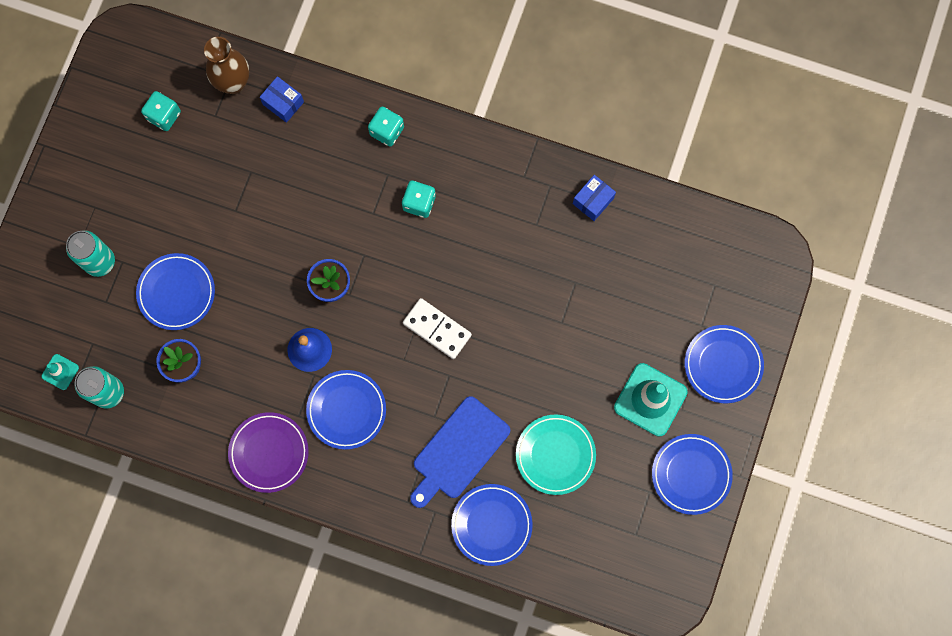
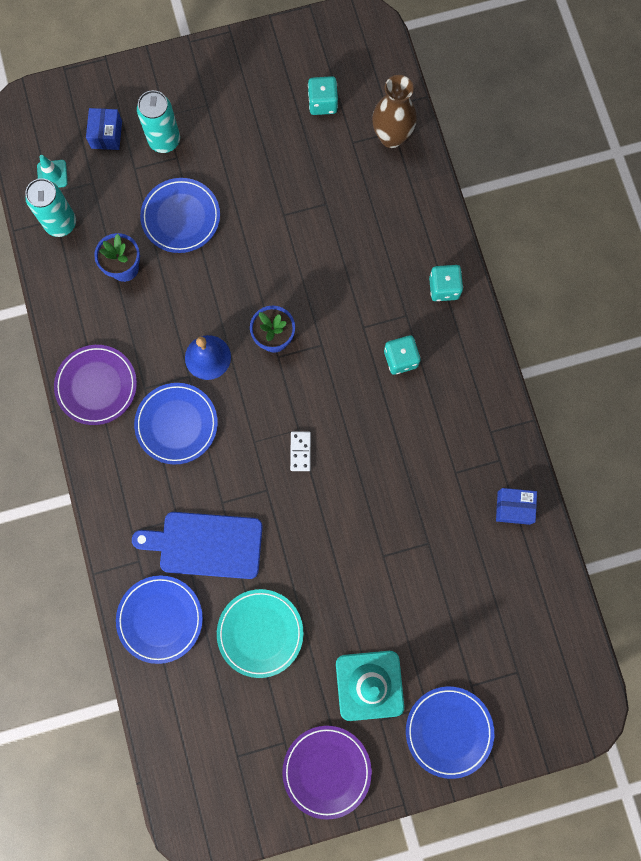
camera: 55 degrees right, 0 degrees up
(283, 103) = (404, 188): blue box -> blue box (106, 134)
(437, 329) = (300, 451): white domino -> white domino, size x0.59
(691, 474) = (327, 770): blue plate -> purple plate

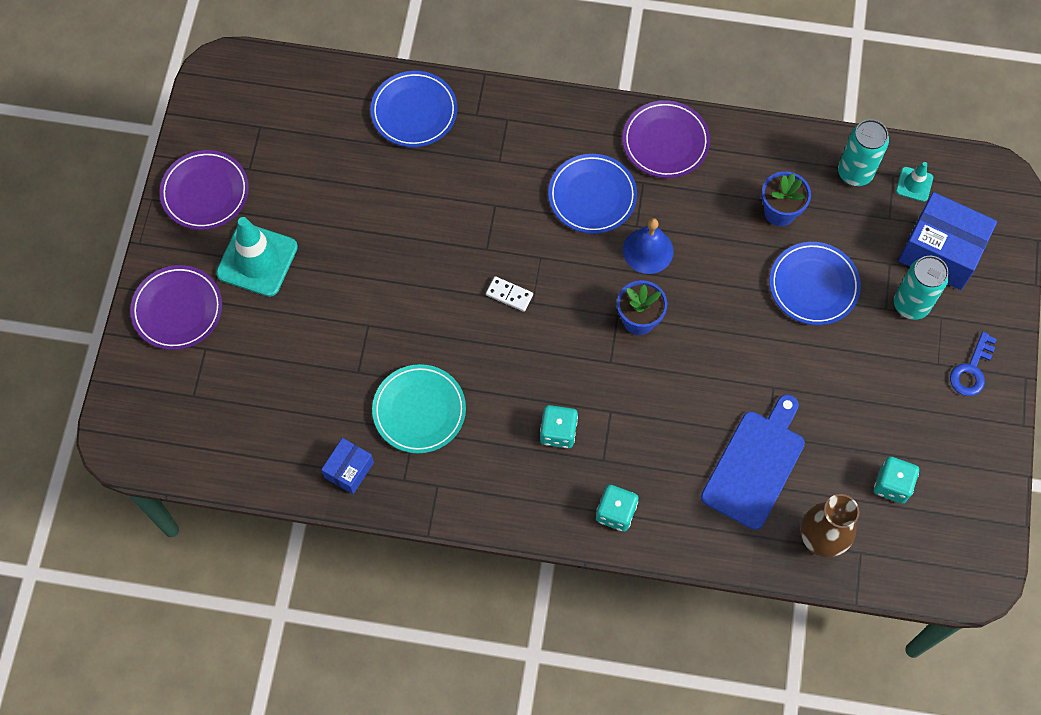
camera: 115 degrees right, 10 degrees down
(106, 134) = (941, 251): blue box -> blue box, size x1.85
(201, 80) = (971, 370): none -> blue key
(206, 545) = (462, 175): blue cutting board -> blue cutting board (755, 465)
(260, 633) = (356, 188): turquoise plate -> turquoise plate (419, 410)
(449, 731) = (177, 310): blue plate -> purple plate

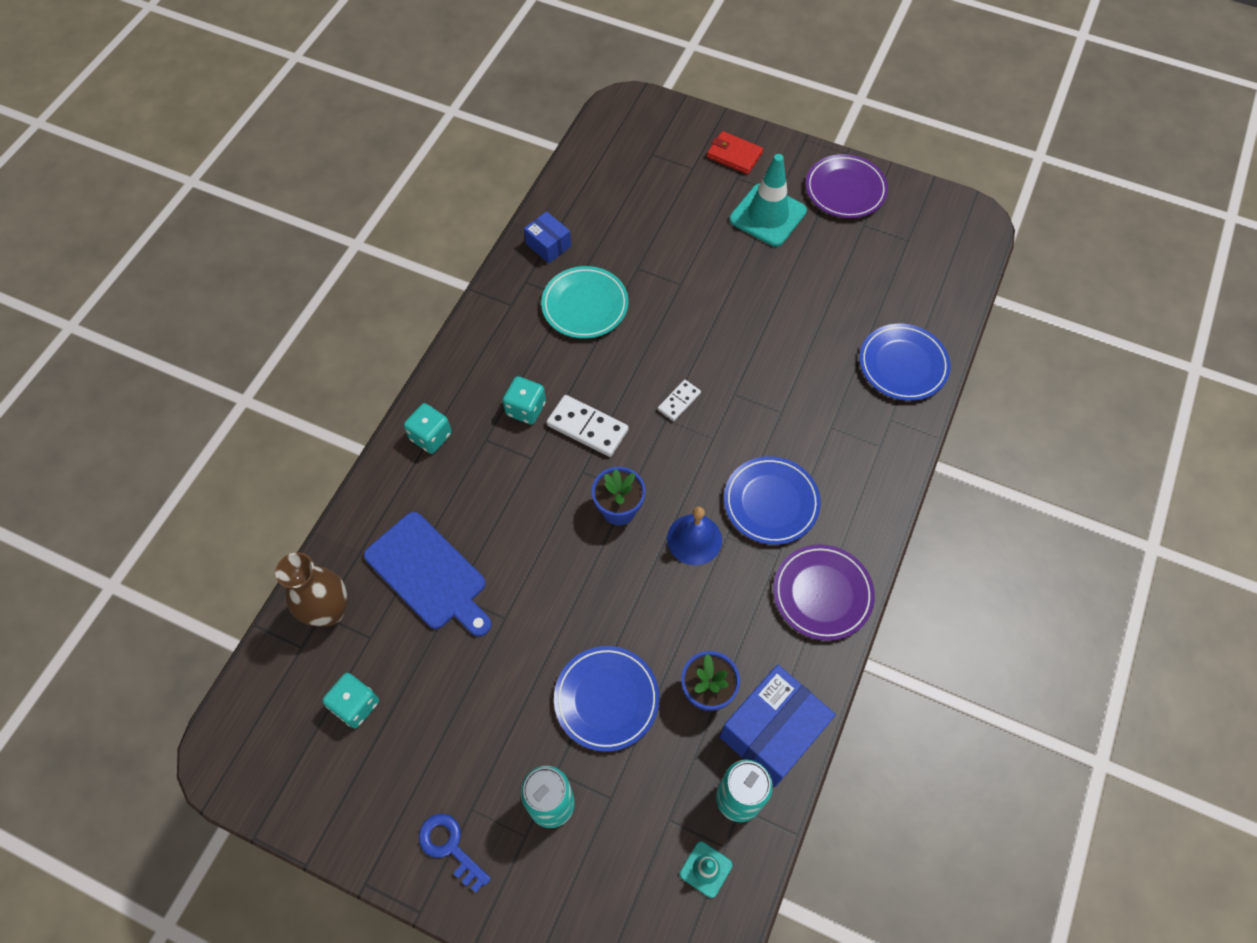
camera: 105 degrees right, 5 degrees down
(177, 310) = (734, 155): purple plate -> red wallet
(562, 369) = (587, 428): none -> white domino
(941, 251) = (608, 868): blue box -> blue box (772, 732)

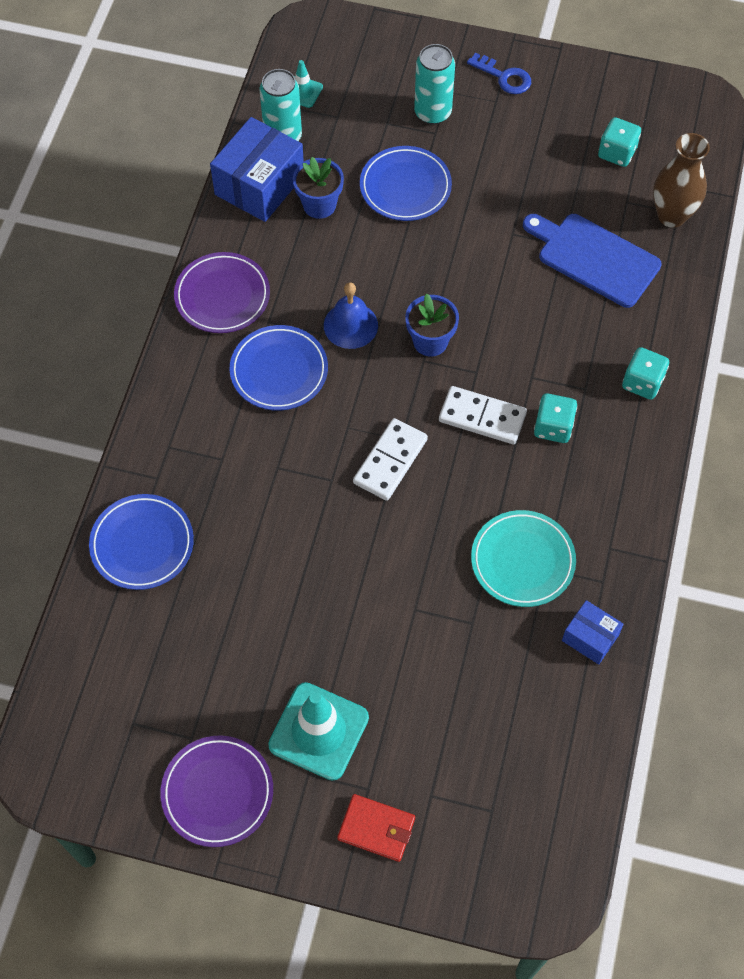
camera: 170 degrees right, 0 degrees up
(679, 401) = (390, 461): white domino -> white domino, size x1.70

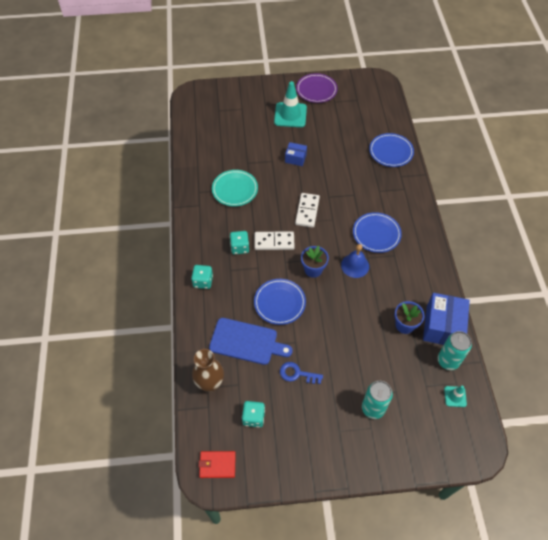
camera: 160 degrees right, 5 degrees down
(222, 296) = (423, 260): purple plate -> none
(376, 828) = (257, 95): red wallet -> red wallet (217, 465)
(405, 187) = (365, 351): blue plate -> blue plate (279, 303)
(504, 77) = (341, 452): blue key -> blue key (297, 373)
(590, 637) = (198, 171): blue box -> blue box (295, 158)

